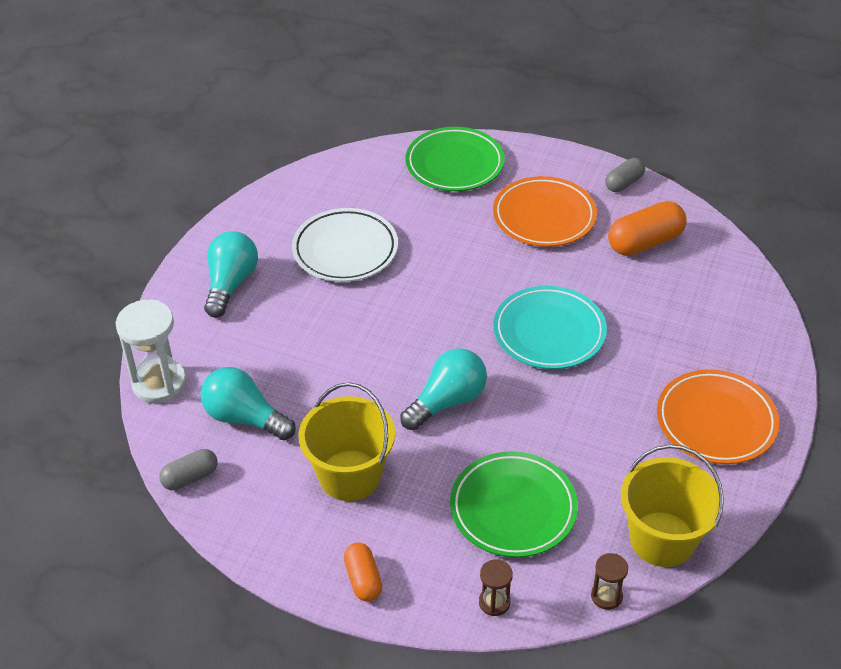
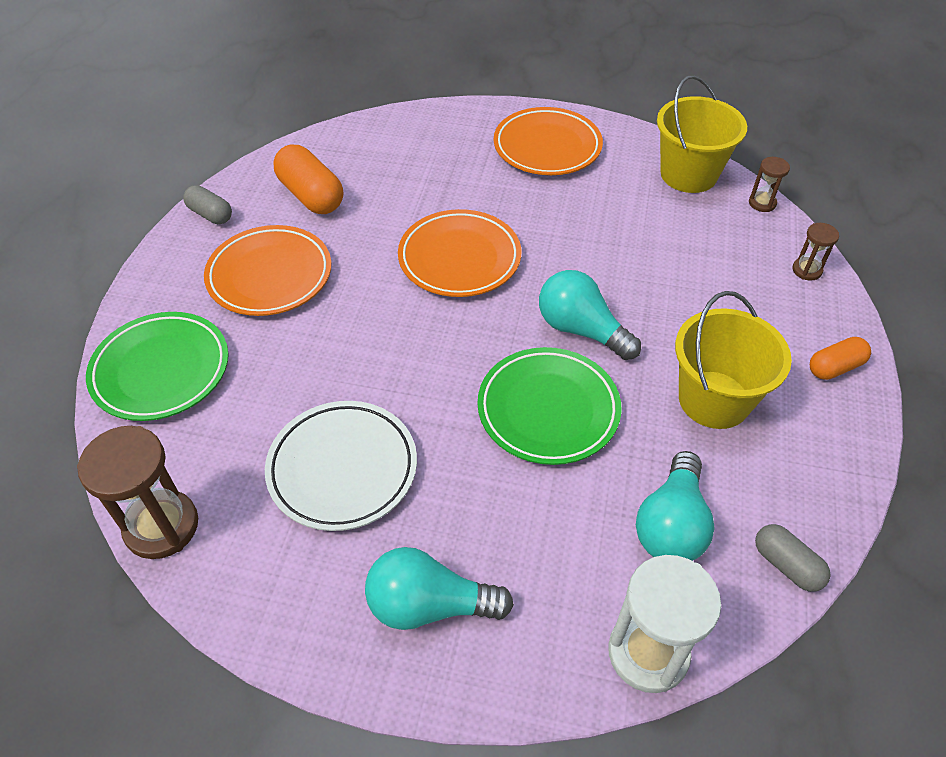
camera: 100 degrees left, 5 degrees up
(326, 170) = (161, 526): none -> brown hourglass
(513, 508) = (699, 267): green plate -> green plate (548, 410)
(549, 332) = (459, 258): turquoise plate -> orange plate

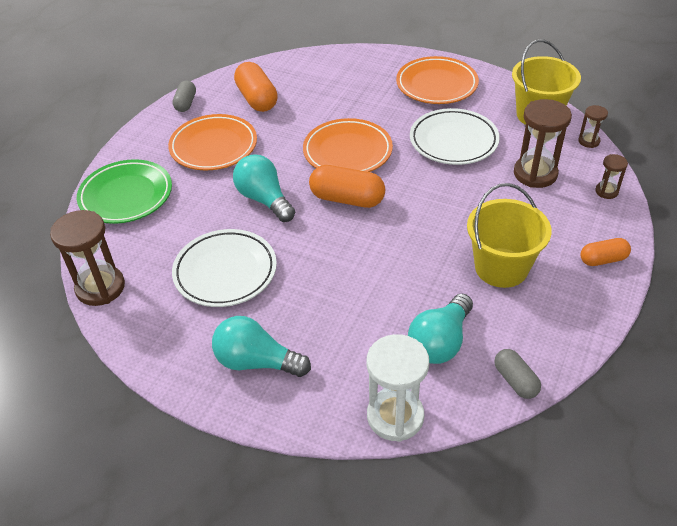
camera: 15 degrees right, 5 degrees down
(210, 214) = (186, 103): grey capsule -> grey capsule turned 45 degrees clockwise
(480, 329) = (347, 199): none -> orange capsule
(548, 410) = (377, 256): green plate -> none
(581, 330) = (419, 209): turquoise light bulb -> turquoise light bulb (264, 199)
(594, 225) = (453, 141): none -> white plate
(712, 257) = (535, 174): none -> brown hourglass

